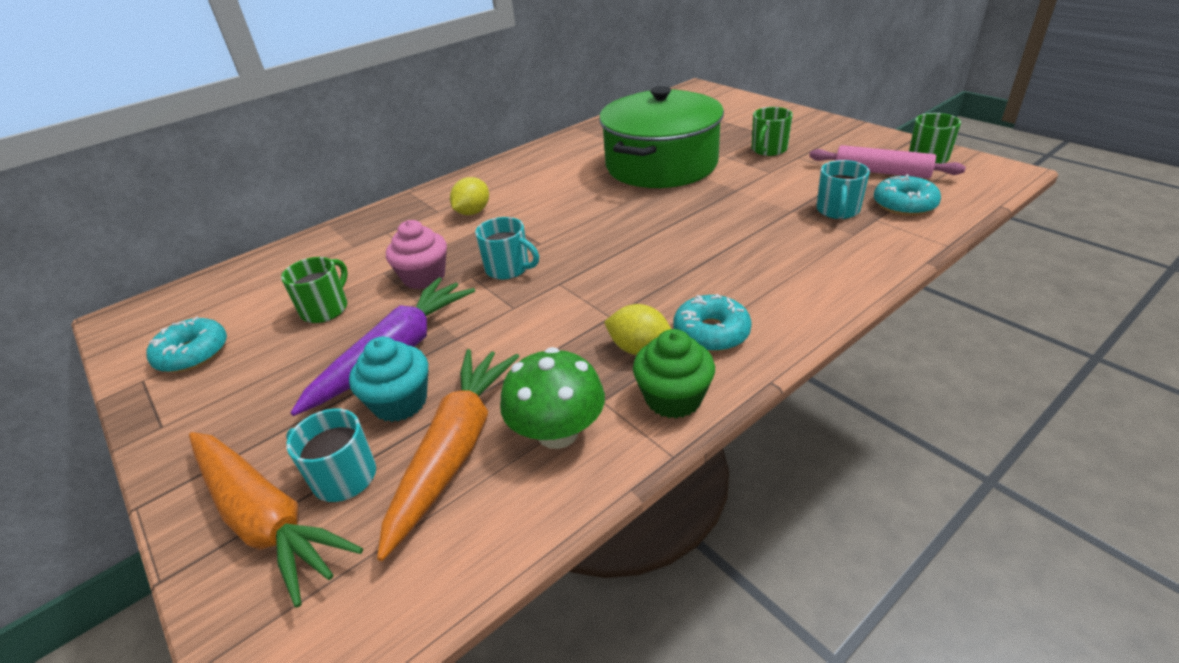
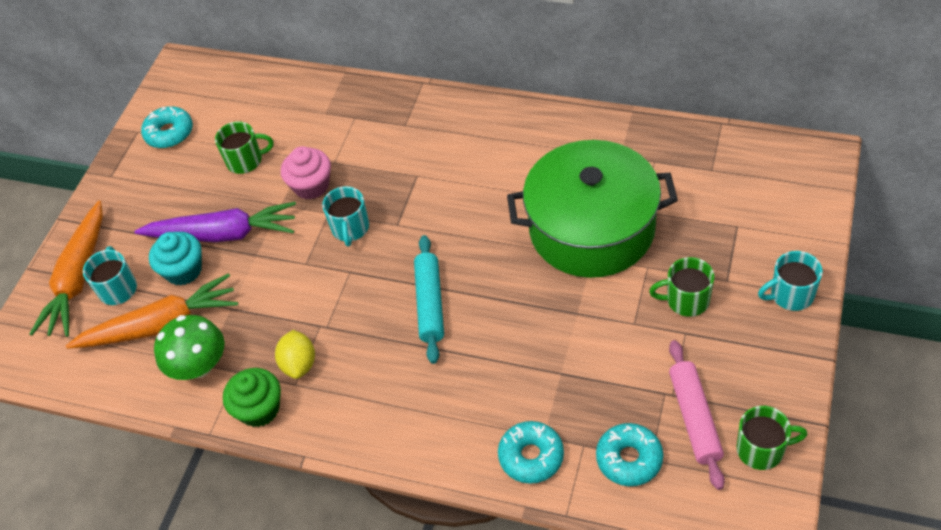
camera: 60 degrees right, 15 degrees up
(473, 212) = (417, 149): yellow lemon -> none
(651, 250) = (430, 303): none -> turquoise rolling pin
(711, 332) = (340, 397): turquoise donut -> turquoise donut (531, 456)
(837, 210) = (582, 409): turquoise mug -> turquoise mug (791, 295)

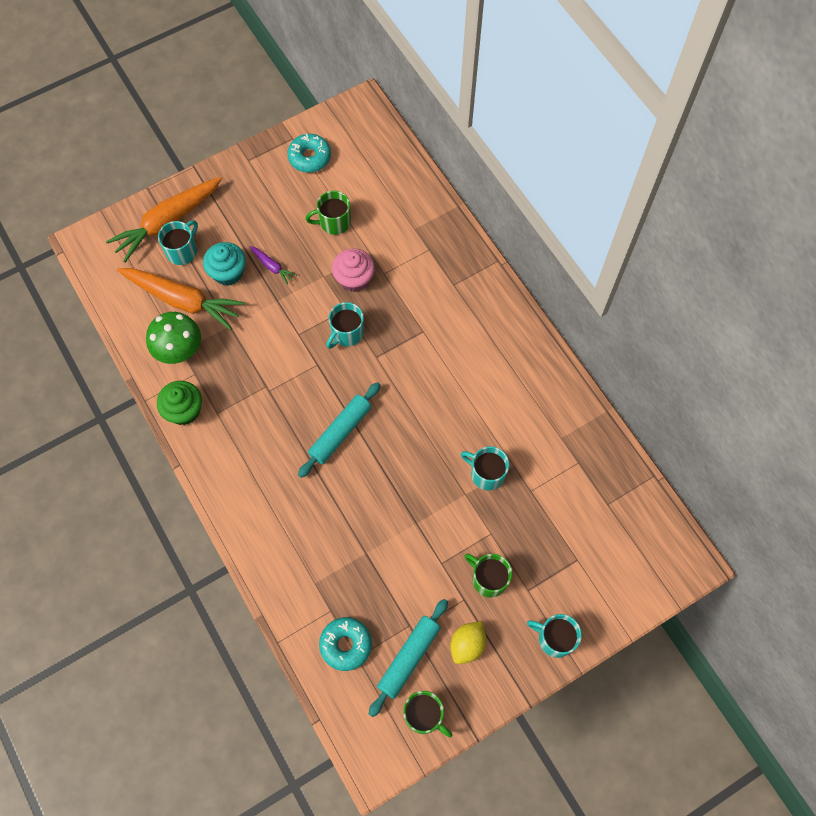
camera: 35 degrees right, 15 degrees up
(223, 234) = (272, 267): purple carrot -> purple carrot, size x0.44
(245, 161) = (334, 222): green mug -> green mug turned 135 degrees clockwise
(299, 364) = (231, 401): yellow lemon -> yellow lemon (467, 645)
(531, 456) = (295, 588): turquoise donut -> none
(592, 229) = (486, 474): green pot -> turquoise mug
(694, 418) = (408, 658): pink rolling pin -> turquoise rolling pin

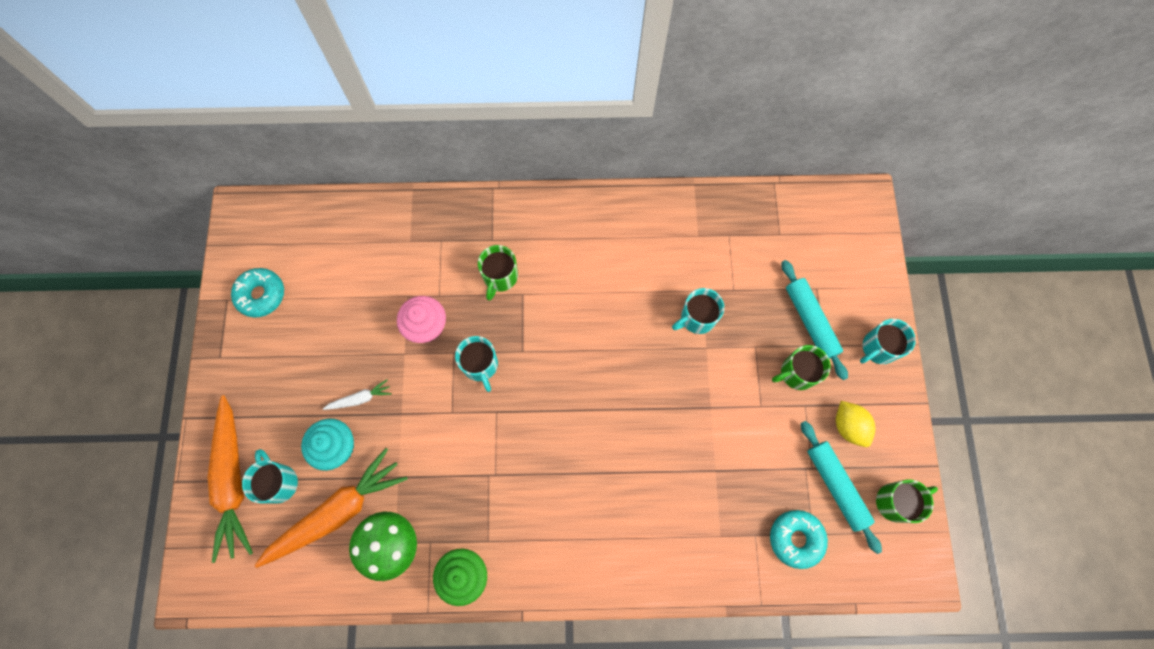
camera: 60 degrees left, 5 degrees up
(272, 267) = (360, 398): purple carrot -> white carrot
(334, 222) = (351, 311): green mug -> green mug (500, 277)
(340, 432) = (581, 428): turquoise rolling pin -> turquoise rolling pin (810, 321)

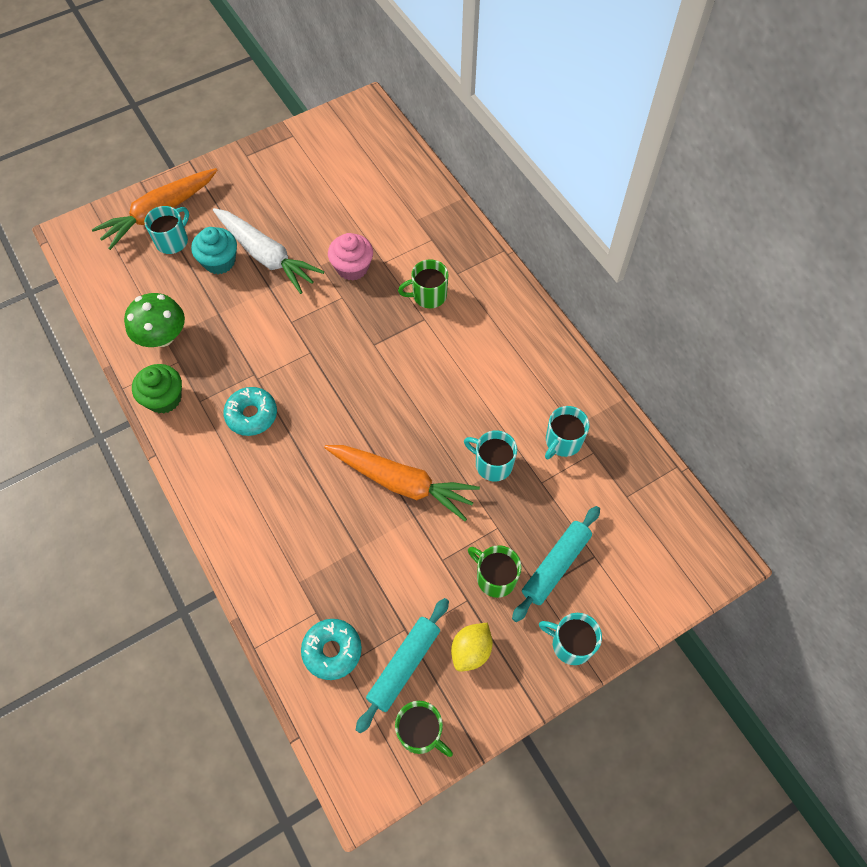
camera: 60 degrees right, 10 degrees down
(261, 295) = (309, 153): turquoise donut -> turquoise donut (251, 415)
(337, 512) = (170, 289): orange carrot -> orange carrot (402, 483)
(360, 398) = (266, 256): white carrot -> white carrot, size x2.27
(480, 365) = (343, 321): turquoise mug -> turquoise mug (562, 441)

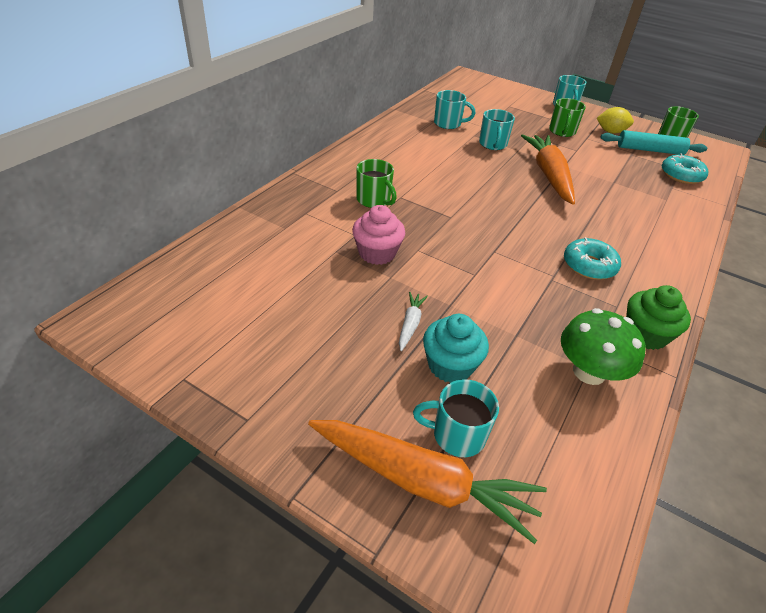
camera: 120 degrees left, 20 degrees down
(266, 256) = (410, 324): white carrot -> white carrot, size x0.44
(556, 566) = (530, 115): turquoise rolling pin -> none

